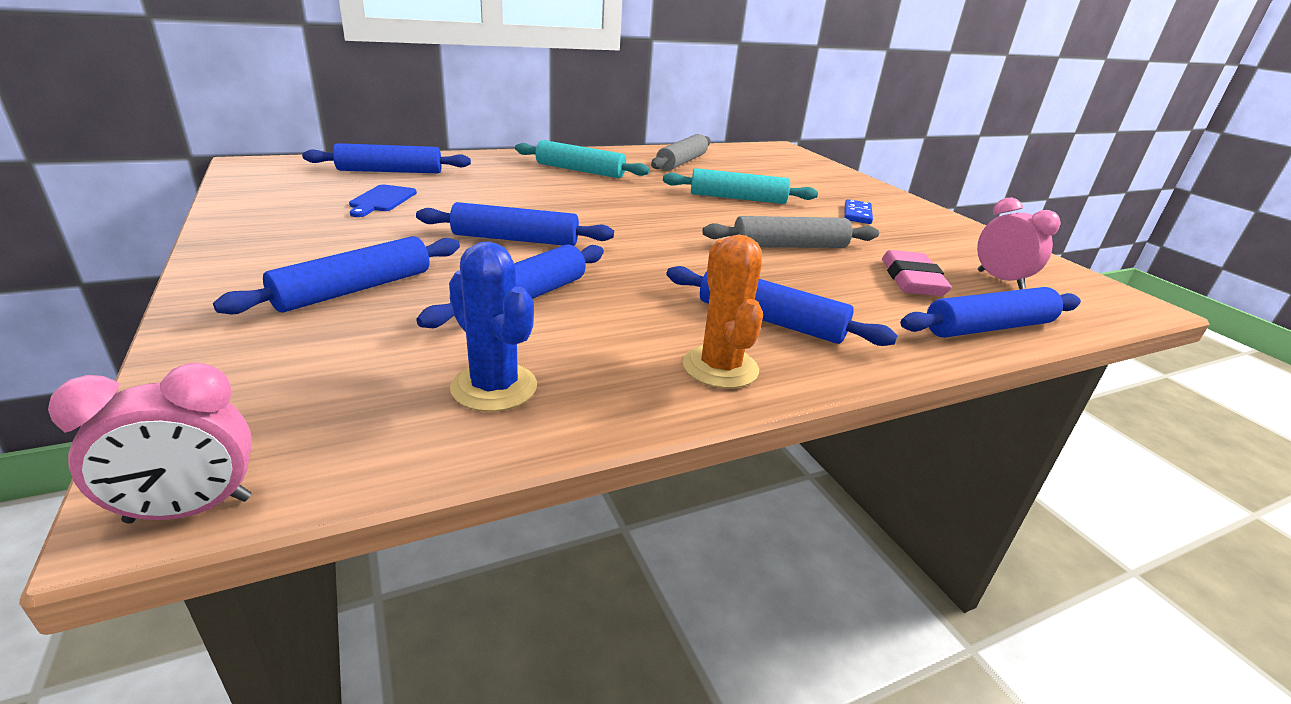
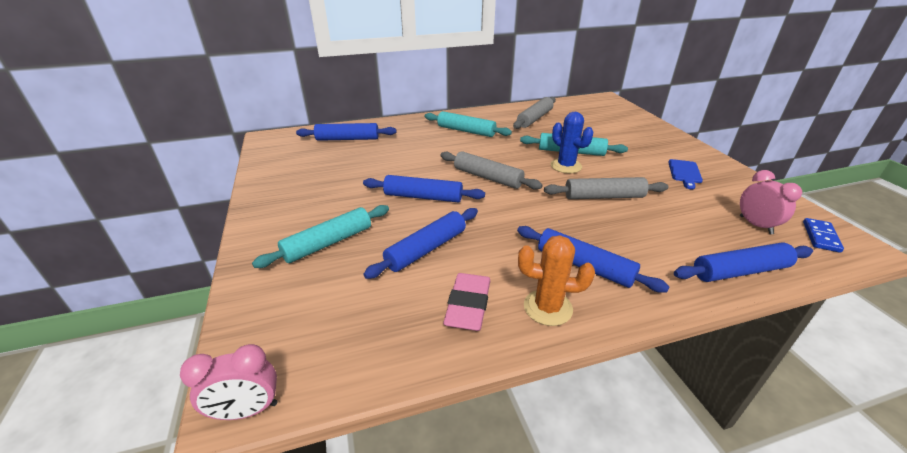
camera: 10 degrees right, 5 degrees up
(355, 289) = (328, 243): blue rolling pin -> turquoise rolling pin
(382, 200) = (343, 165): blue cutting board -> blue cutting board (685, 173)
(494, 387) = (408, 323): blue cactus -> blue cactus (566, 166)
(616, 221) = (488, 177): none -> grey rolling pin
(720, 367) = (547, 307): orange cactus -> orange cactus turned 75 degrees counterclockwise
(857, 214) = (655, 163): blue domino -> blue domino (820, 236)
(911, 280) = (688, 226): pink eraser -> pink eraser (468, 305)

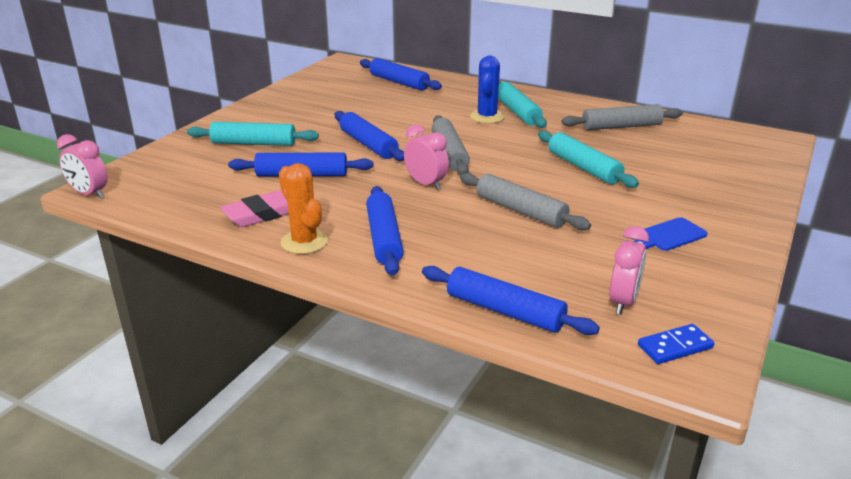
camera: 45 degrees right, 5 degrees down
(521, 207) = (426, 184): none -> pink clock
(566, 166) = (546, 175): blue cactus -> blue cactus (487, 117)

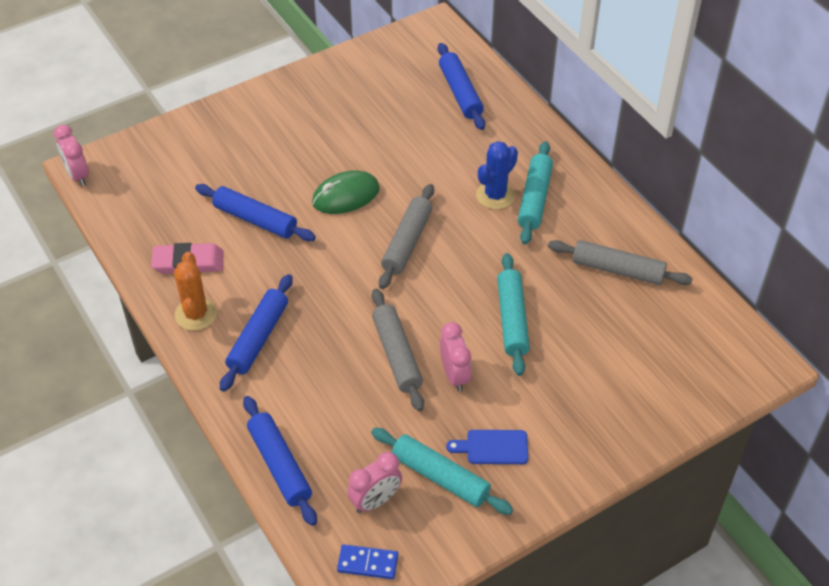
camera: 30 degrees right, 20 degrees up
(254, 143) = (247, 152): turquoise rolling pin -> turquoise rolling pin (440, 477)
(368, 144) = (345, 196): blue rolling pin -> green mouse
(426, 184) = (348, 280): pink clock -> pink clock (454, 375)

